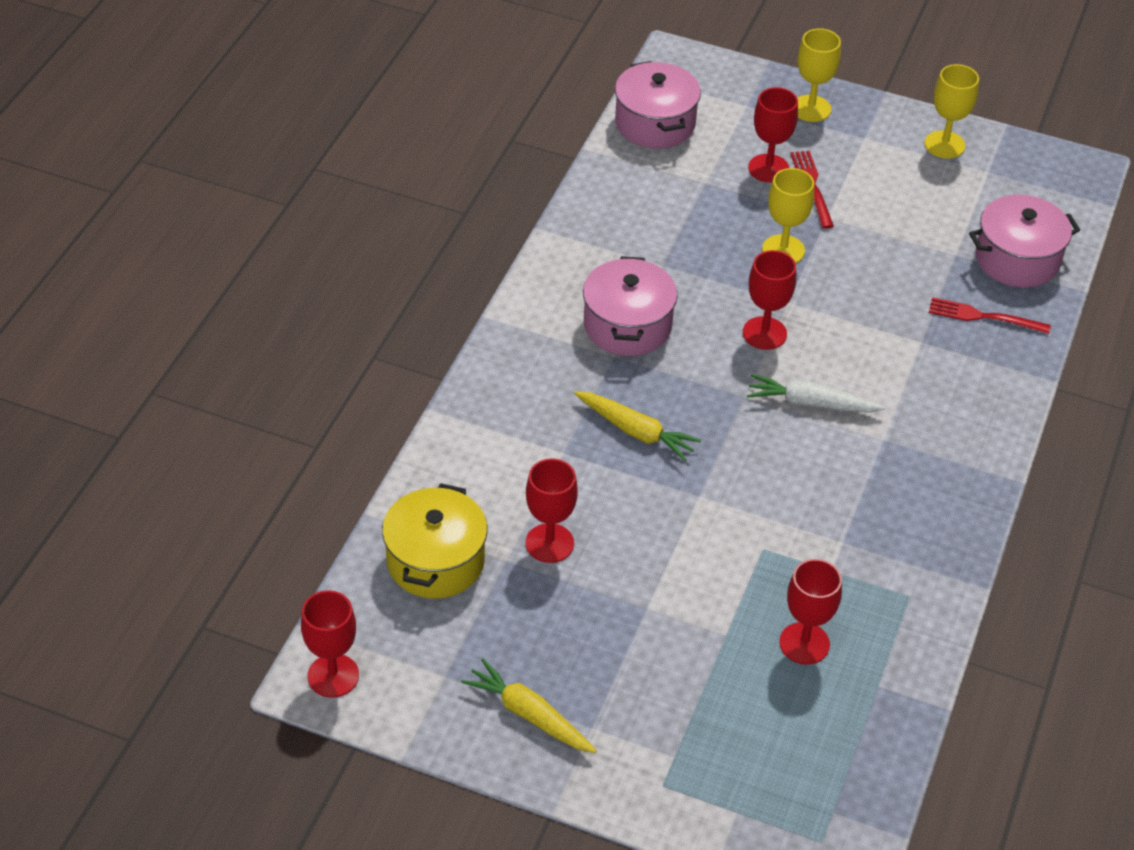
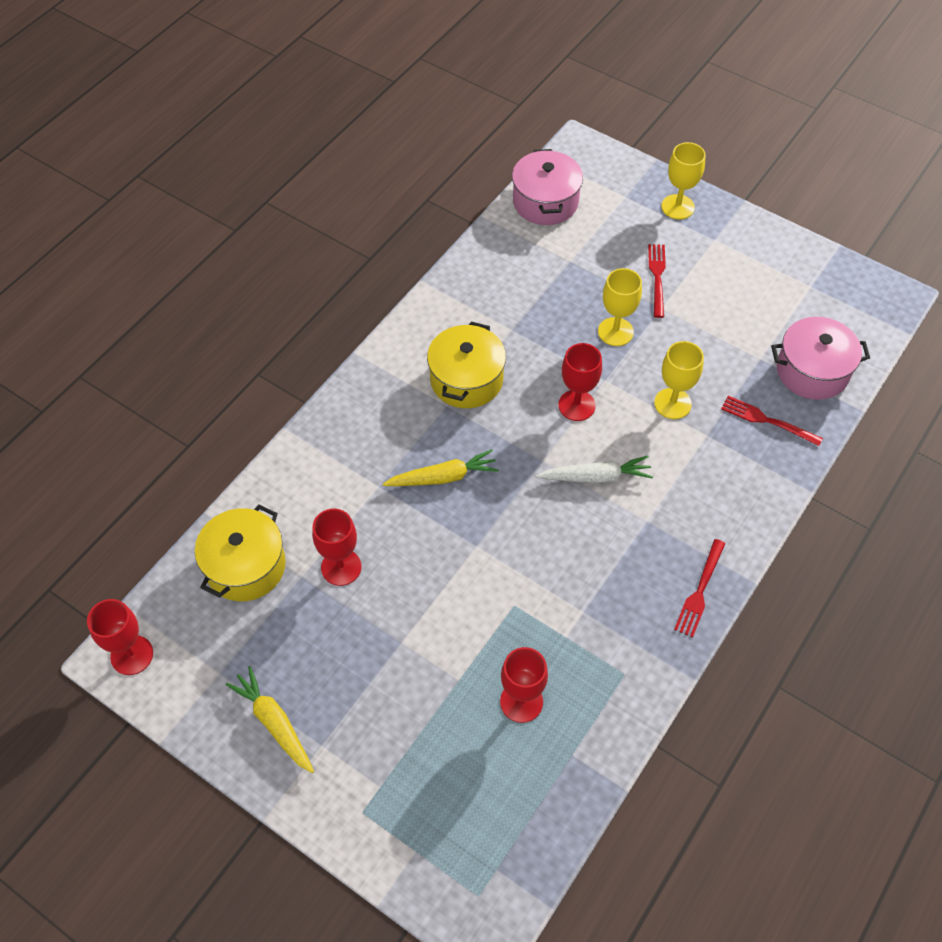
camera: 15 degrees right, 10 degrees up
(627, 325) = (466, 379): pink pot -> yellow pot
(635, 431) = (443, 477): yellow carrot -> yellow carrot turned 60 degrees counterclockwise
(768, 168) = (626, 256): red goblet -> none
(811, 403) = (596, 477): white carrot -> white carrot turned 150 degrees clockwise
(944, 145) = (780, 256): yellow goblet -> yellow goblet (672, 403)
(965, 500) = (700, 591): none -> red fork

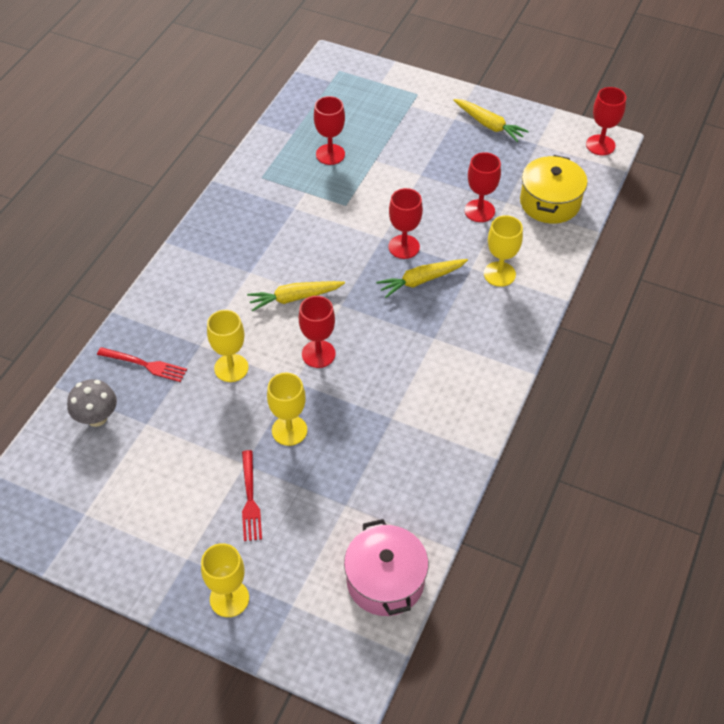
camera: 170 degrees right, 5 degrees down
(348, 472) = (499, 274): none -> yellow goblet
(452, 527) = (404, 247): none -> red goblet
(466, 379) = (423, 363): yellow pot -> none
(596, 477) = (295, 298): white carrot -> yellow carrot
(700, 591) = (208, 231): red fork -> none
(812, 371) = (97, 418): pink pot -> grey mushroom

